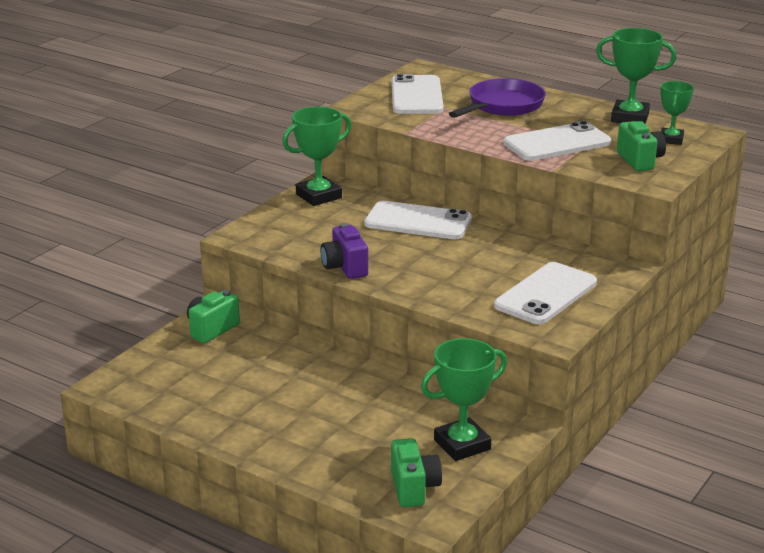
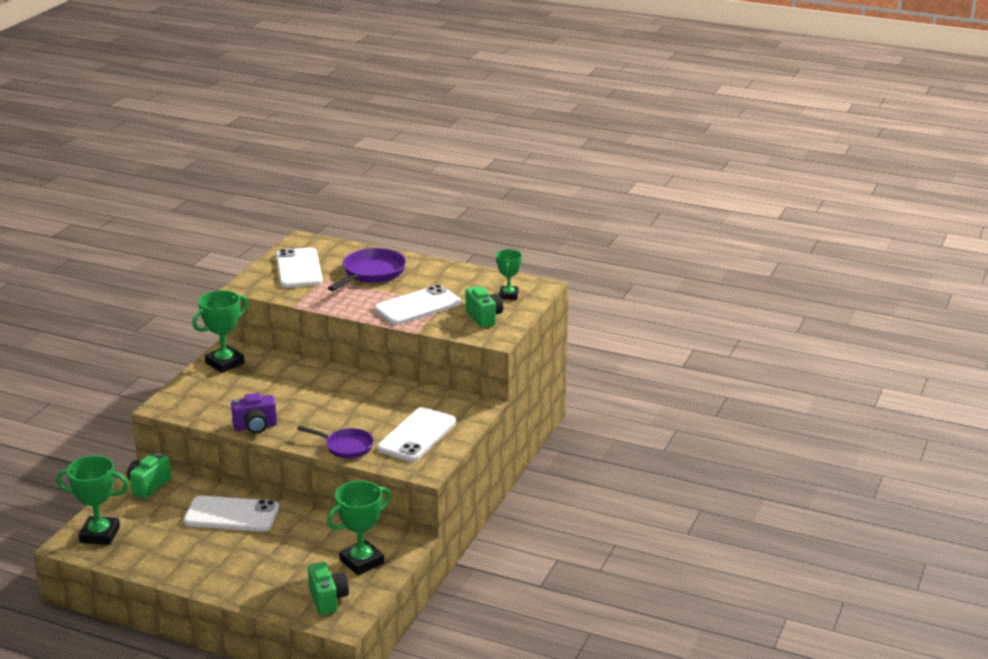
camera: 10 degrees left, 0 degrees up
(345, 267) = (255, 427): purple camera -> purple camera turned 75 degrees counterclockwise
(418, 221) = (310, 380): white phone -> white phone (231, 515)
(454, 299) = (346, 447): none -> purple pan
(630, 118) = (475, 277): green trophy -> green trophy (100, 534)

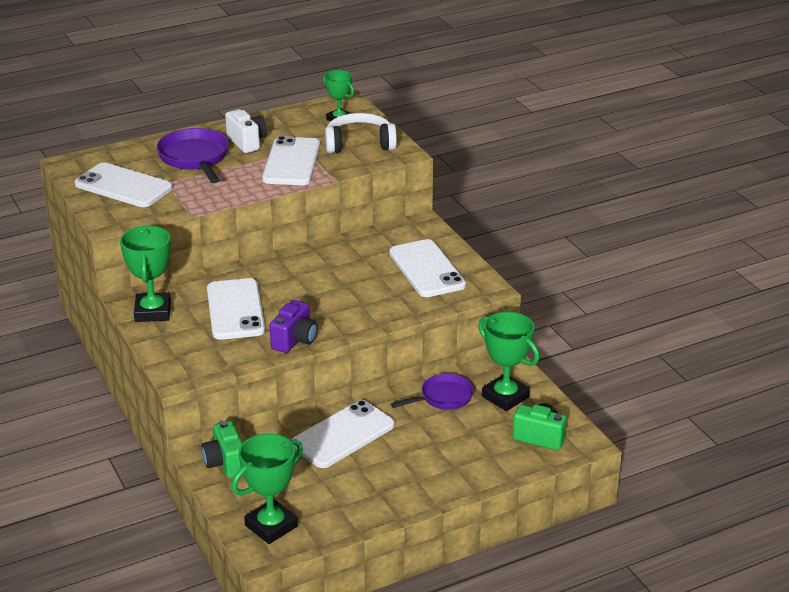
camera: 50 degrees left, 5 degrees up
(265, 389) = (235, 310): none -> white phone
(346, 447) = (396, 309): purple pan -> purple pan (443, 397)
(361, 561) = (505, 397): green trophy -> green trophy turned 45 degrees counterclockwise
(421, 280) = (247, 142): none -> white camera
(484, 317) = (359, 144): green camera -> white headphones

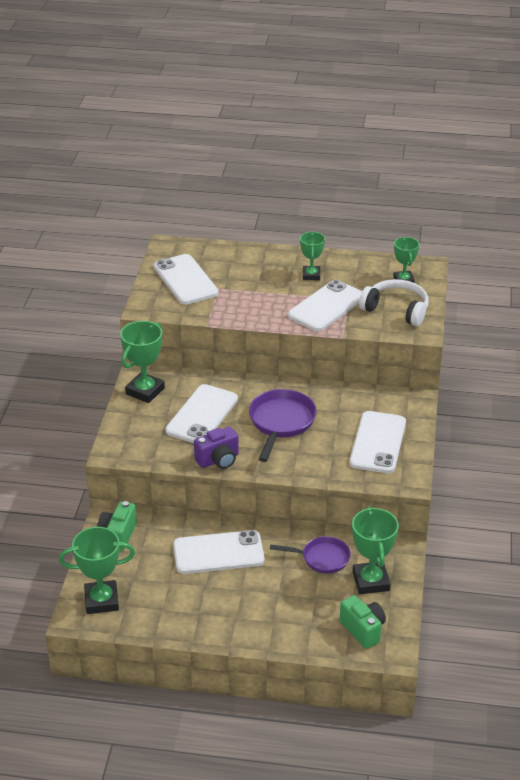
camera: 35 degrees right, 5 degrees up
(195, 158) = (259, 275): purple pan -> purple pan (281, 422)
(247, 142) = (311, 275): white camera -> green trophy

